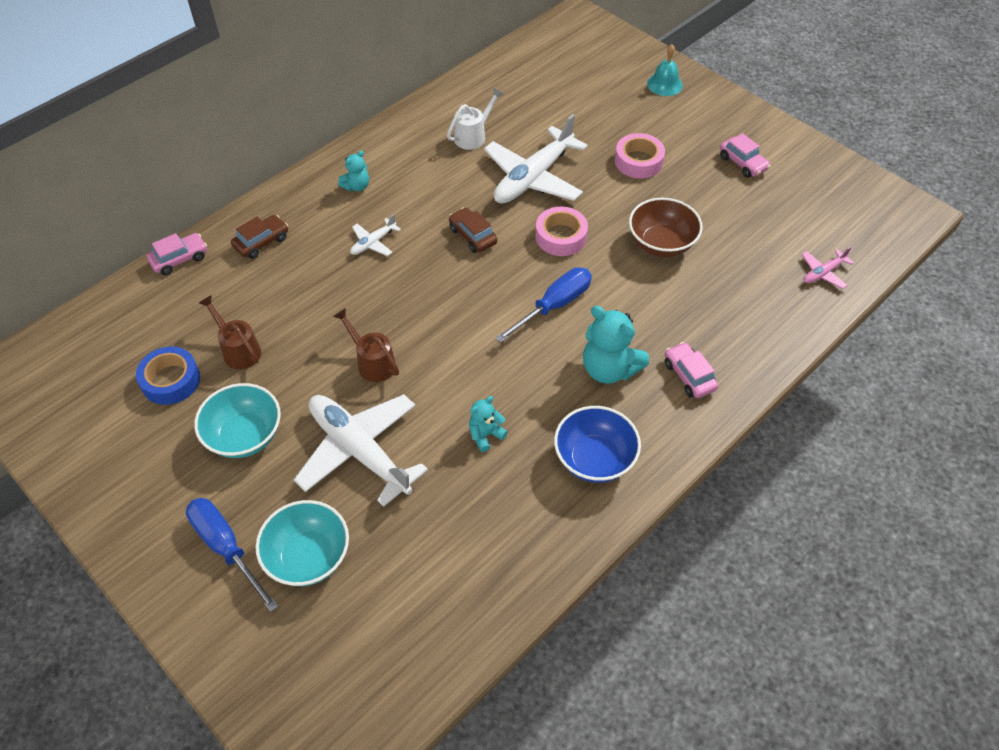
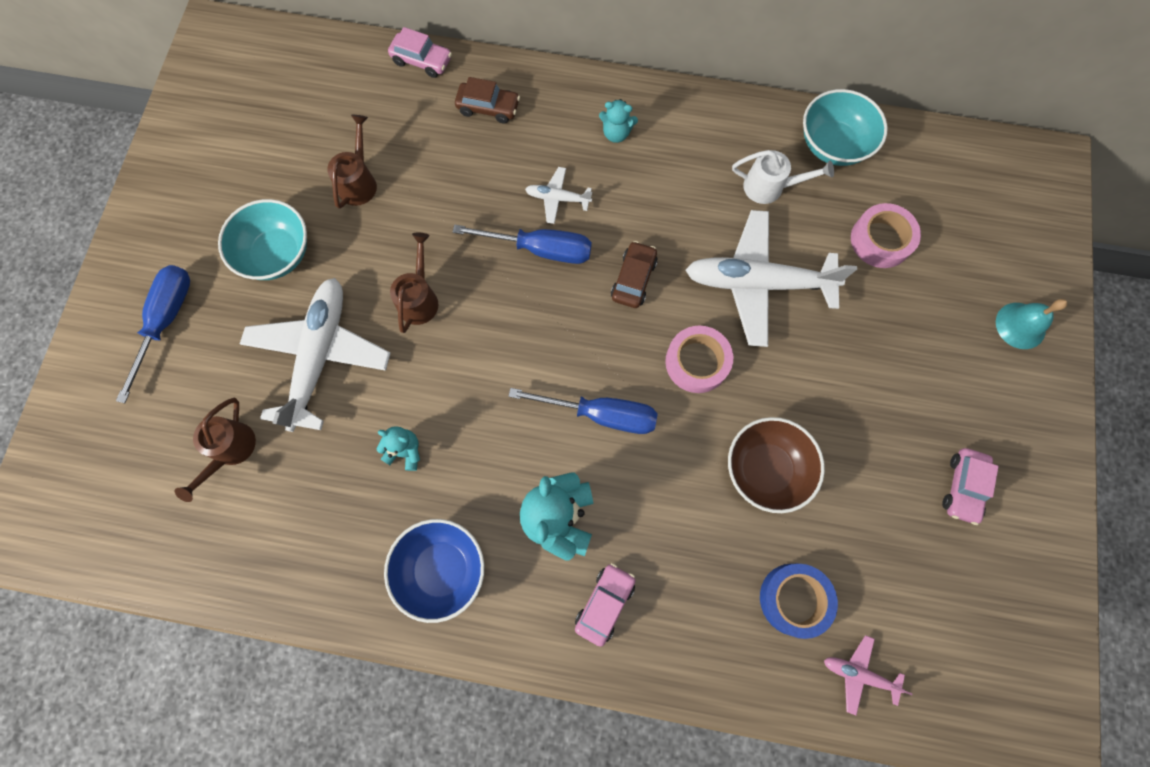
camera: 55 degrees right, 20 degrees up
(171, 380) = (294, 156): blue tape -> blue tape (794, 599)
(308, 557) = (194, 390): turquoise bowl -> turquoise bowl (832, 145)
(385, 556) = (230, 451): none -> brown watering can
(402, 272) = (540, 249): none -> blue screwdriver
(638, 161) = (870, 372): pink tape -> pink tape (880, 240)

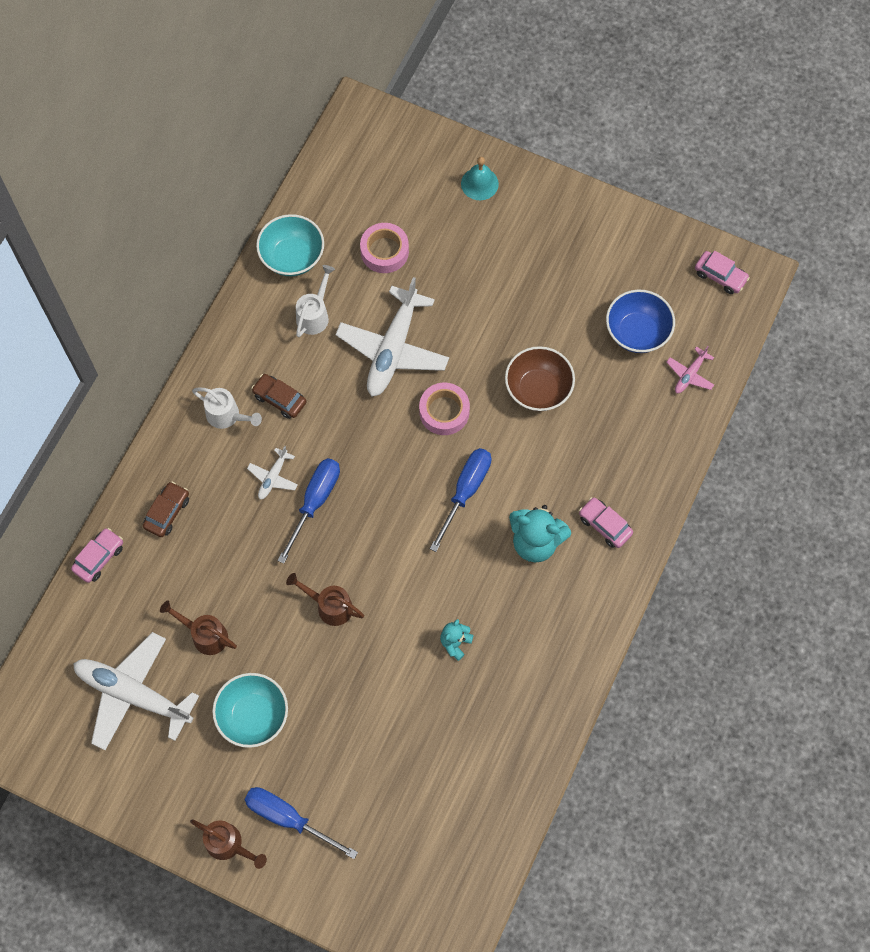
camera: 75 degrees left, 5 degrees down
(230, 451) = (418, 779): brown watering can -> brown watering can (229, 845)
(320, 355) = (356, 695): white plane -> white plane (133, 694)
(441, 569) = (552, 634): blue bowl -> blue bowl (637, 332)
(616, 133) = (227, 416): turquoise teddy bear -> white watering can
(633, 279) = (362, 438): brown car -> brown car (279, 399)
(794, 599) = (632, 399): blue tape -> none
(963, 487) = (584, 265): pink car -> pink car (720, 276)

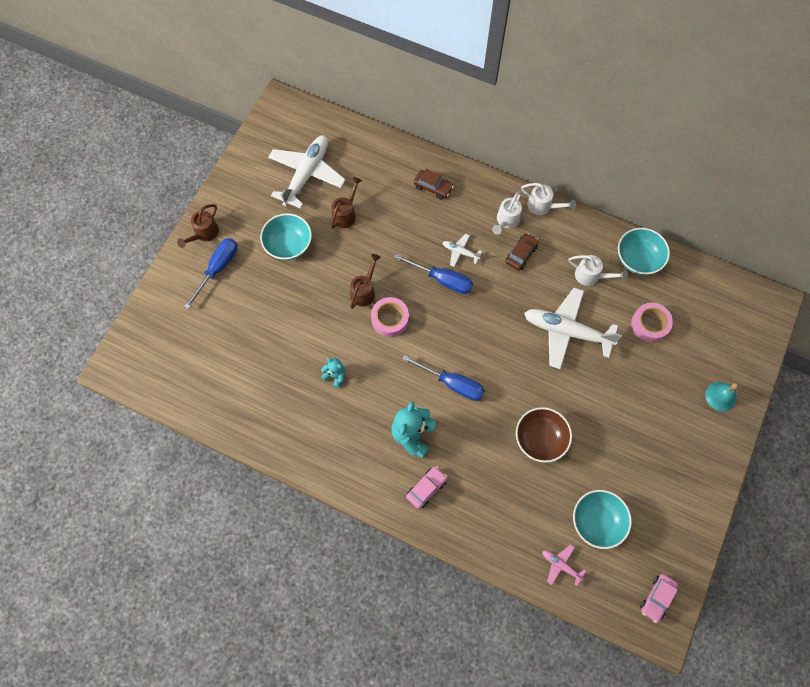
camera: 90 degrees right, 0 degrees up
(99, 558) = (400, 149): pink car -> none
(206, 367) = (543, 206): none -> white watering can
(444, 412) = (517, 368): pink tape -> pink tape (390, 319)
(637, 332) = (596, 522): blue bowl -> turquoise bowl

